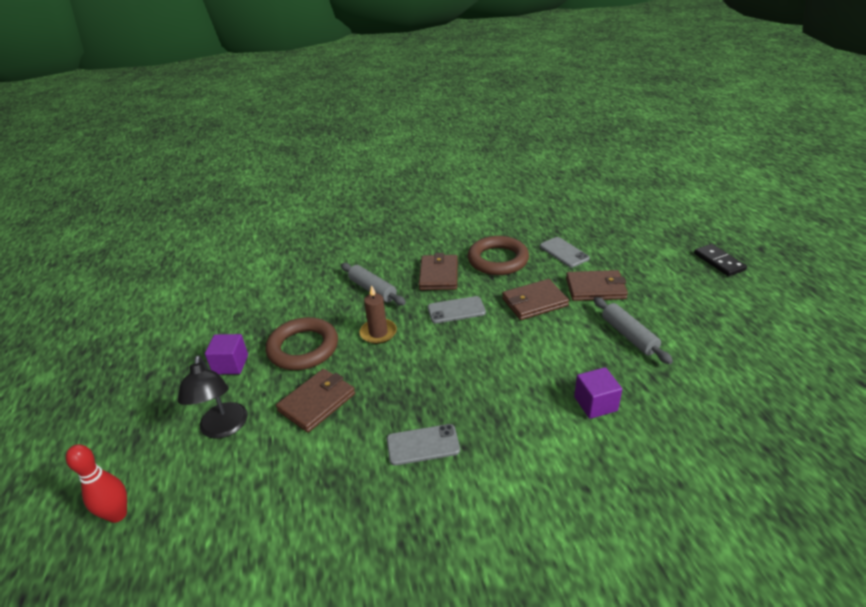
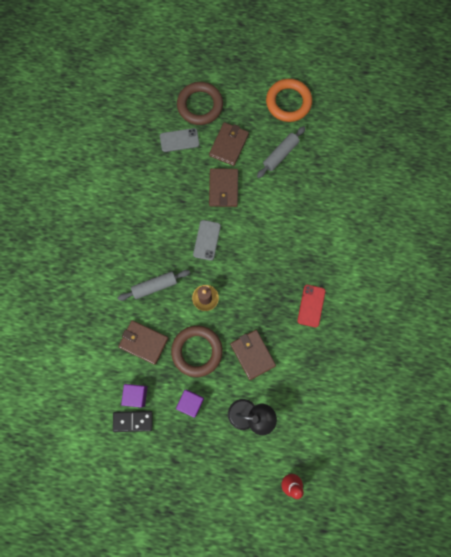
camera: 70 degrees left, 40 degrees up
(423, 445) = (311, 306): grey phone -> red phone
(438, 275) = (161, 234): brown wallet -> brown wallet (143, 342)
(498, 260) = (164, 187): brown ring -> brown ring (200, 105)
(595, 404) = (322, 204): purple cube -> purple cube (136, 395)
(629, 336) = (280, 154): grey rolling pin -> grey rolling pin turned 45 degrees counterclockwise
(710, 319) = (288, 102): none -> orange ring
(719, 262) = (241, 57): black domino -> black domino (133, 421)

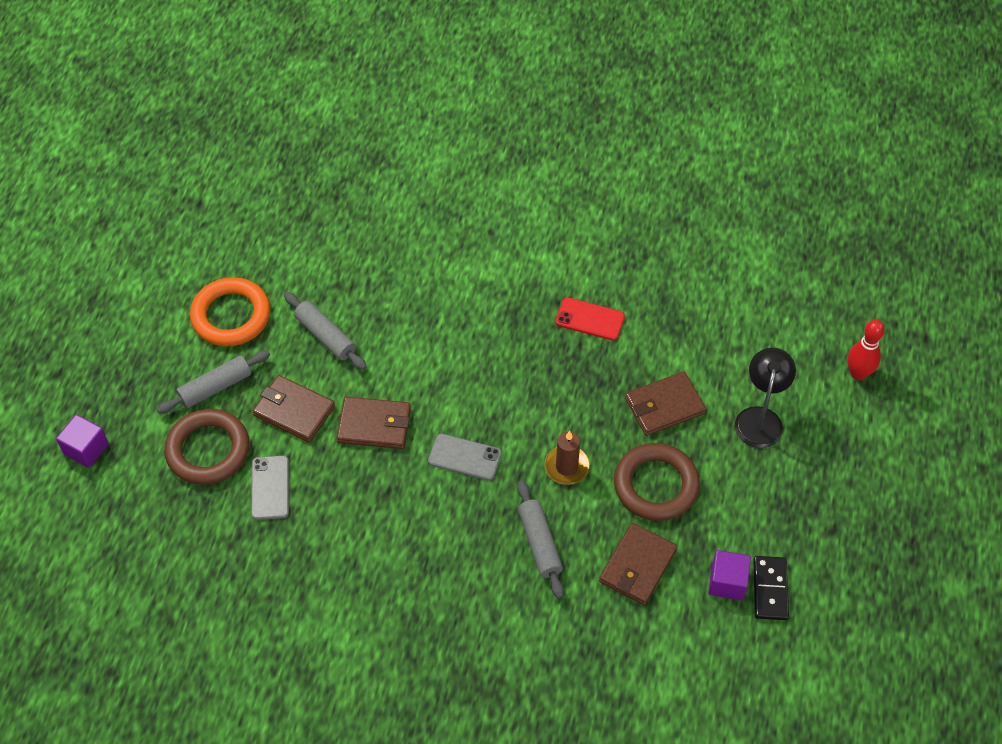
camera: 85 degrees left, 20 degrees down
(191, 403) = (740, 500): purple cube -> purple cube (86, 449)
(240, 102) = (215, 387): none -> grey rolling pin

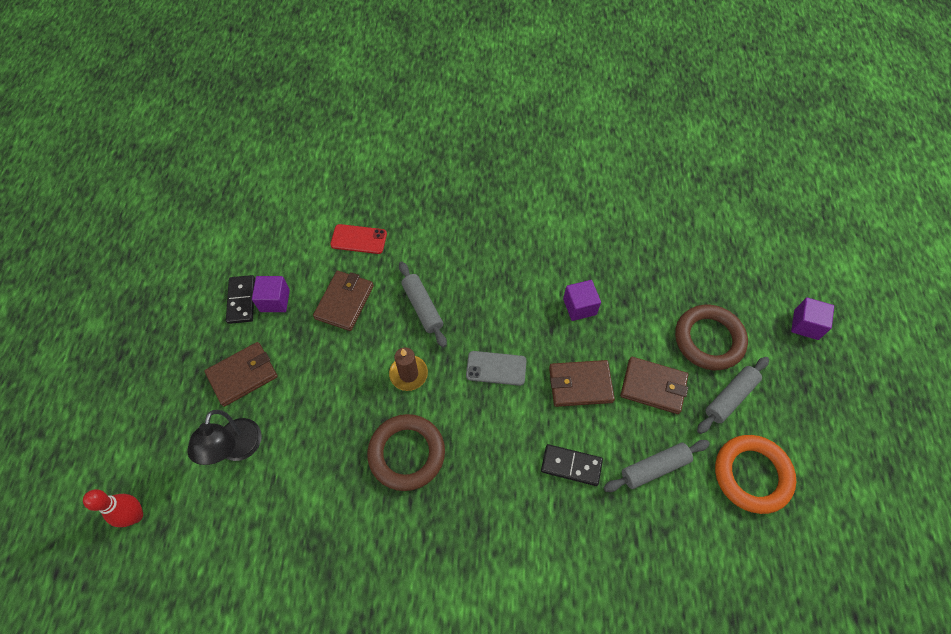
camera: 170 degrees right, 5 degrees up
(270, 488) = (645, 317): grey phone -> none
(325, 336) = (654, 468): grey rolling pin -> grey rolling pin turned 60 degrees counterclockwise
(345, 513) = (579, 306): none -> purple cube
(409, 351) = (571, 465): none -> black domino
(590, 319) = (403, 534): red phone -> red phone (359, 239)
(656, 485) = (332, 369): brown ring -> brown ring (406, 453)
(664, 406) = (325, 447): brown wallet -> brown wallet (243, 375)

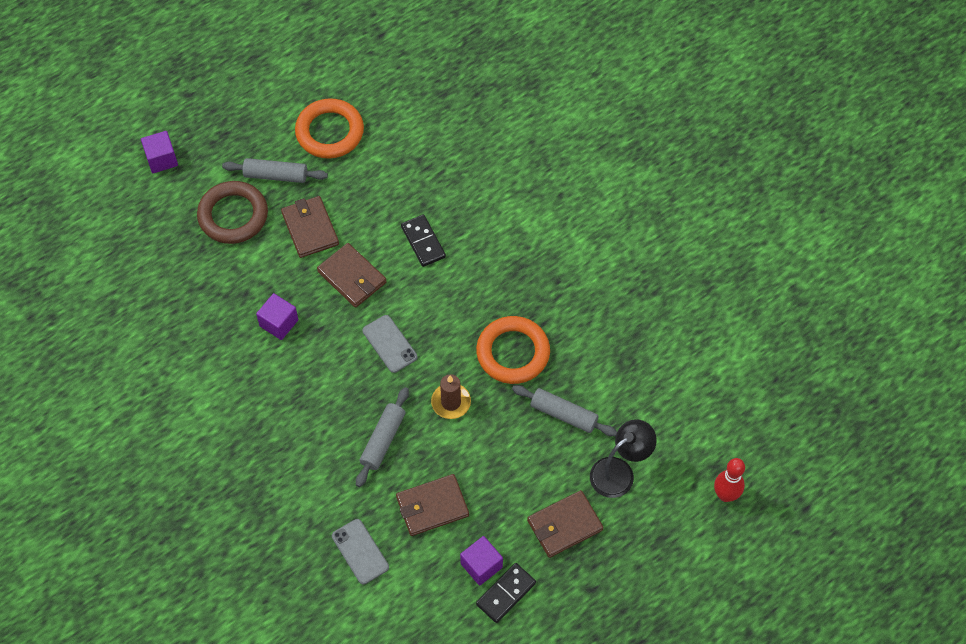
camera: 130 degrees left, 0 degrees up
(243, 375) = (564, 525): brown wallet -> brown wallet turned 45 degrees counterclockwise
(359, 239) = (360, 551): red phone -> grey phone
(406, 453) = (513, 353): brown ring -> orange ring
(654, 468) = (377, 191): grey rolling pin -> grey rolling pin (563, 414)

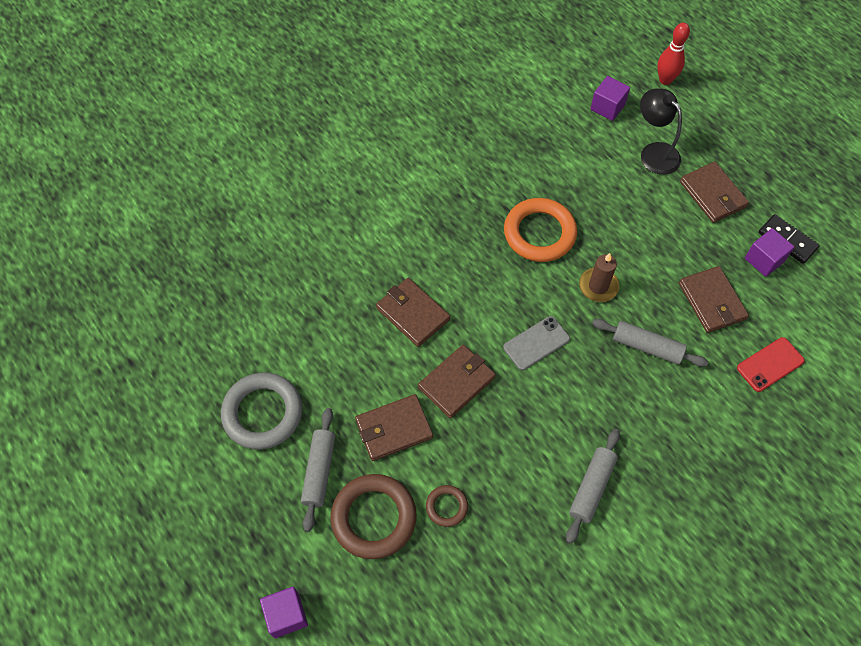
camera: 90 degrees left, 0 degrees up
(238, 268) = (446, 507): none -> brown ring
(279, 323) = (517, 457): purple cube -> purple cube (607, 107)
(329, 132) = (263, 413): orange ring -> grey ring
(360, 551) = (770, 364): grey phone -> red phone
(423, 242) = (412, 314): black domino -> brown wallet
(563, 414) = (601, 193): grey rolling pin -> grey rolling pin (591, 488)

